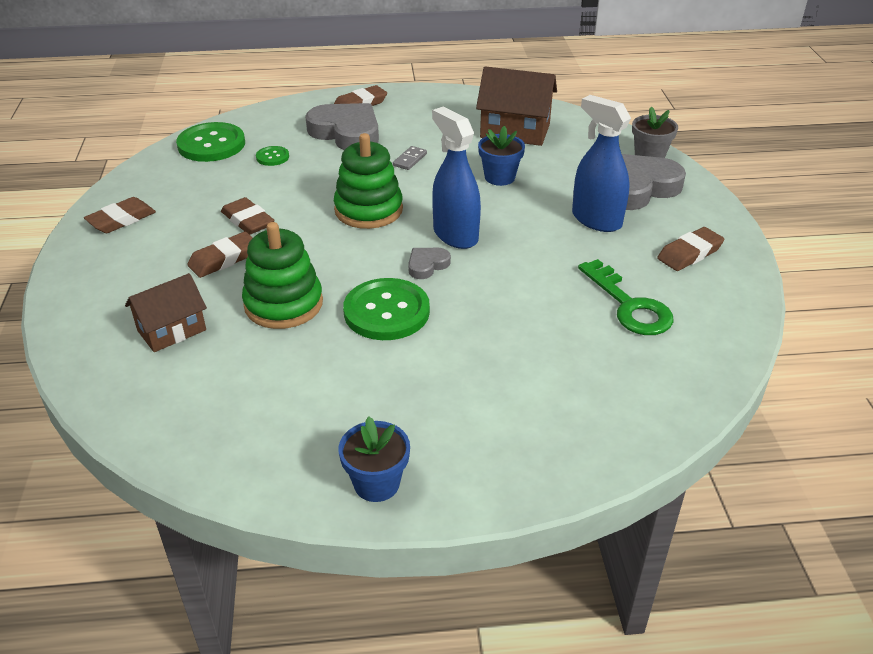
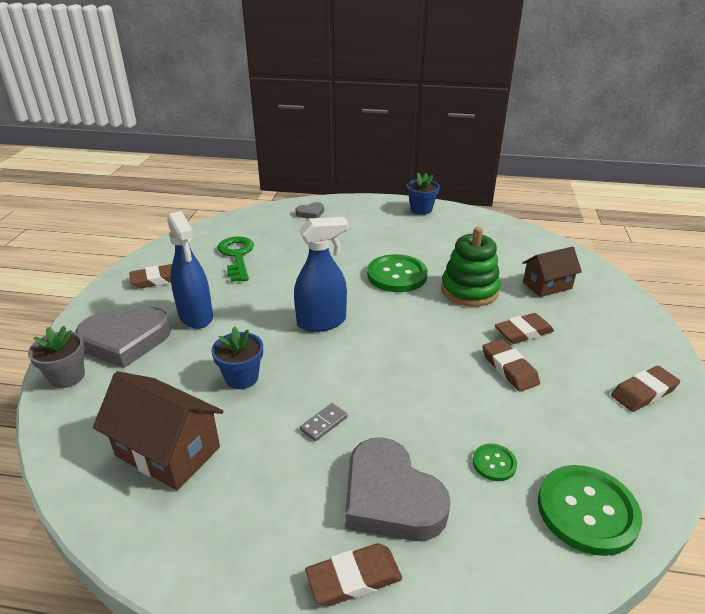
camera: 165 degrees left, 5 degrees down
(368, 210) = (389, 360): green stacking toy -> none
(427, 265) = (356, 301): grey heart -> grey heart (310, 213)
(455, 235) = (322, 322): blue spray bottle -> blue spray bottle turned 90 degrees counterclockwise

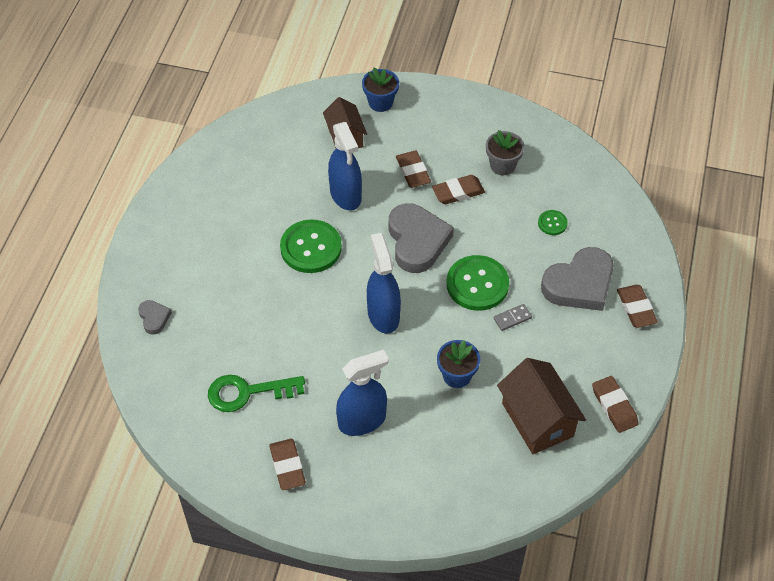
camera: 85 degrees left, 20 degrees up
(67, 377) = (446, 515): grey flower pot -> grey flower pot (502, 165)
(125, 341) = (397, 477): grey heart -> grey heart (417, 241)
(168, 451) = (537, 419): brown house -> brown house turned 60 degrees counterclockwise
(324, 423) = (512, 318): grey domino -> grey domino turned 75 degrees counterclockwise
(421, 209) = (169, 206): blue flower pot -> blue flower pot (380, 102)
(469, 290) = (345, 195): green stacking toy -> blue spray bottle
(587, 511) = (589, 186): green button -> green button (477, 284)
(643, 392) = (489, 122): brown eraser -> brown eraser (614, 406)

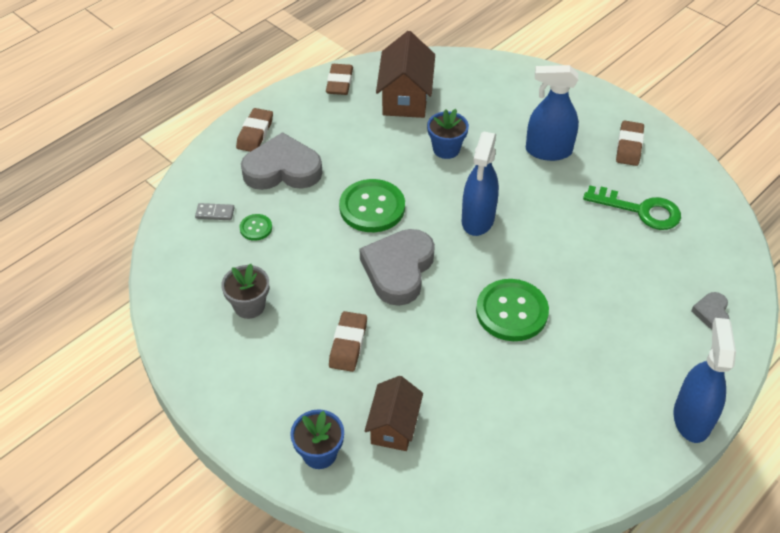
camera: 150 degrees left, 5 degrees down
(345, 195) = (440, 352): blue spray bottle -> blue spray bottle (692, 418)
(458, 192) = (319, 299): brown eraser -> none
(512, 318) = (364, 169): grey domino -> grey domino (215, 213)

